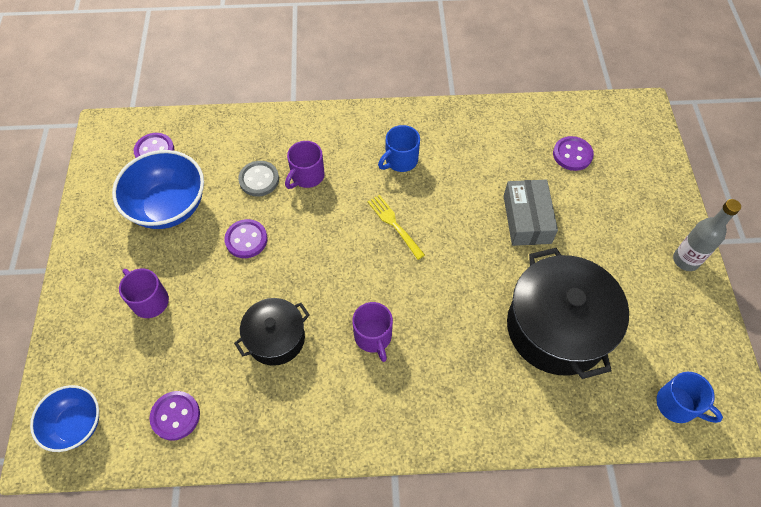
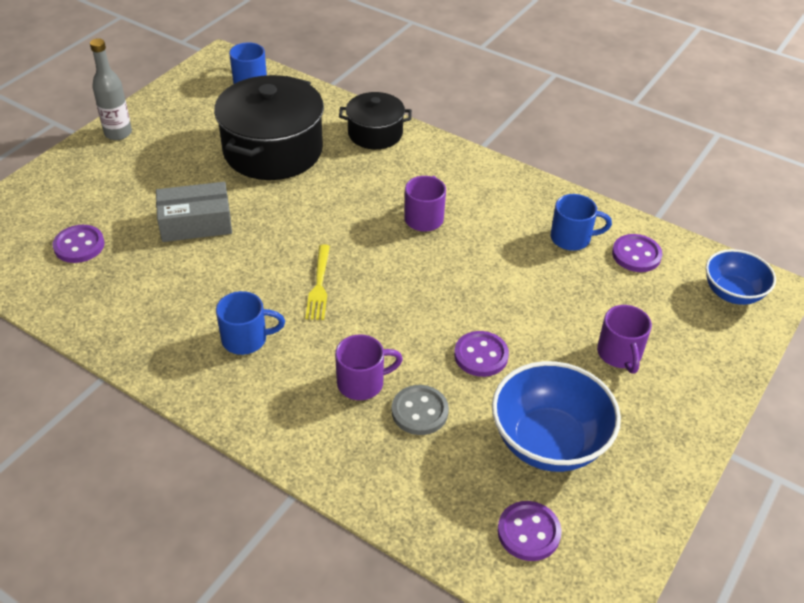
camera: 145 degrees left, 15 degrees down
(240, 398) = (572, 238): none -> blue mug
(276, 338) = (511, 260): black pot -> black pot (375, 133)
(527, 219) = (196, 223): grey box -> grey box turned 45 degrees clockwise

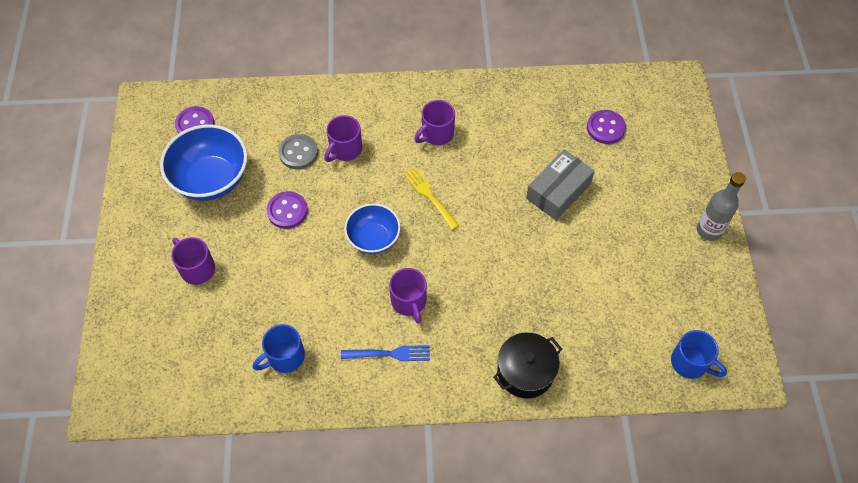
camera: 145 degrees right, 15 degrees up
(246, 339) = (436, 134): blue mug -> purple mug
(273, 150) = (582, 293): black pot -> none
(475, 195) = (389, 354): none -> blue fork
(636, 255) = (226, 372): purple button -> none
(732, 293) = (134, 380): blue bowl -> blue bowl (373, 238)

